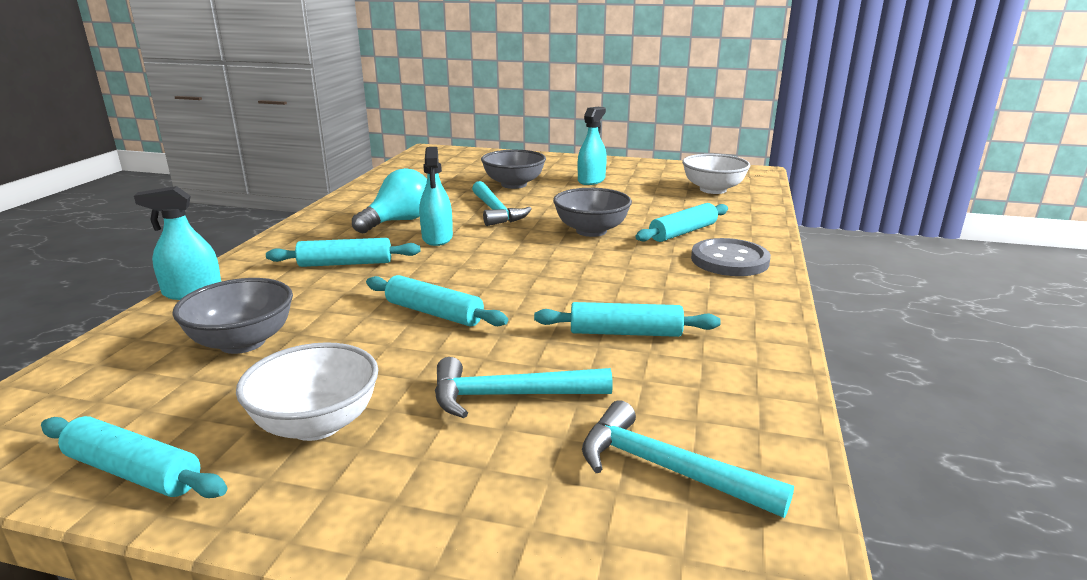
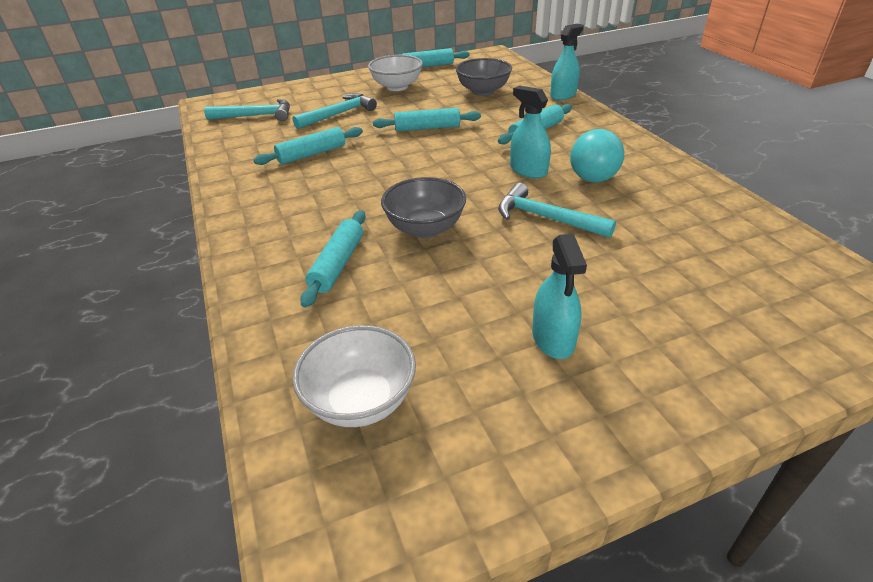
camera: 145 degrees right, 15 degrees up
(514, 184) = (618, 275): grey bowl -> none
(729, 260) = (273, 240): grey button -> none

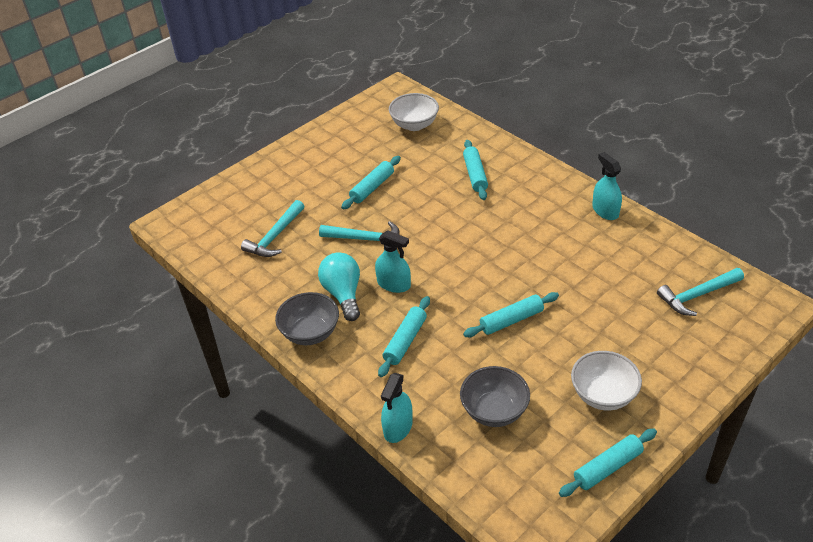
camera: 160 degrees right, 5 degrees up
(312, 154) = (583, 257): turquoise rolling pin -> turquoise rolling pin (372, 187)
(338, 114) = (617, 320): turquoise hammer -> turquoise hammer (275, 236)
(425, 228) = (441, 210): grey bowl -> grey bowl (310, 333)
(553, 338) = (342, 168): turquoise spray bottle -> turquoise spray bottle (605, 211)

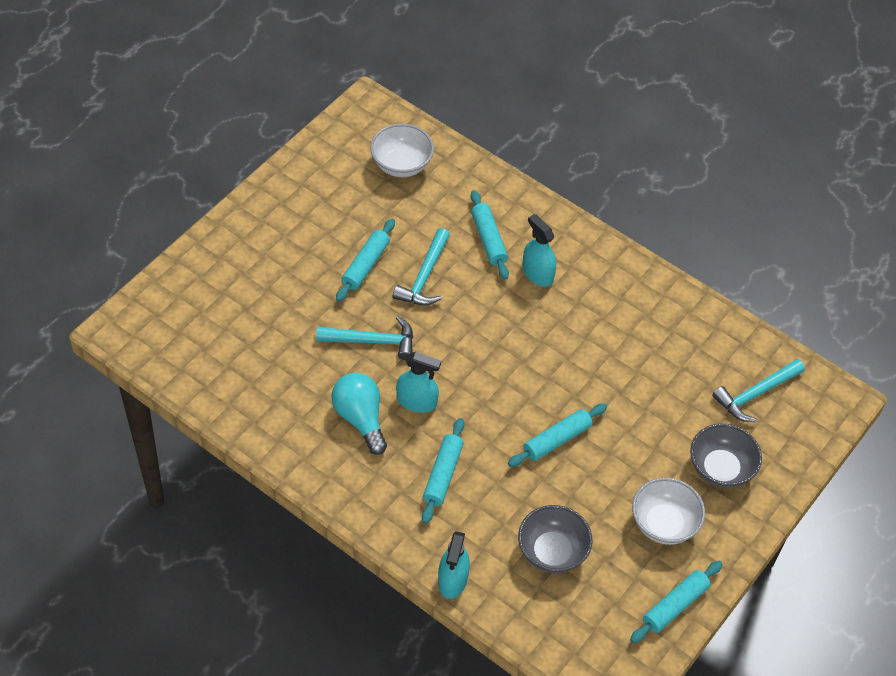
camera: 15 degrees left, 10 degrees up
(275, 236) = (260, 343): turquoise hammer -> turquoise hammer (424, 276)
(310, 333) = (332, 472): grey bowl -> grey bowl (720, 469)
(605, 211) = (647, 285): turquoise spray bottle -> turquoise spray bottle (537, 273)

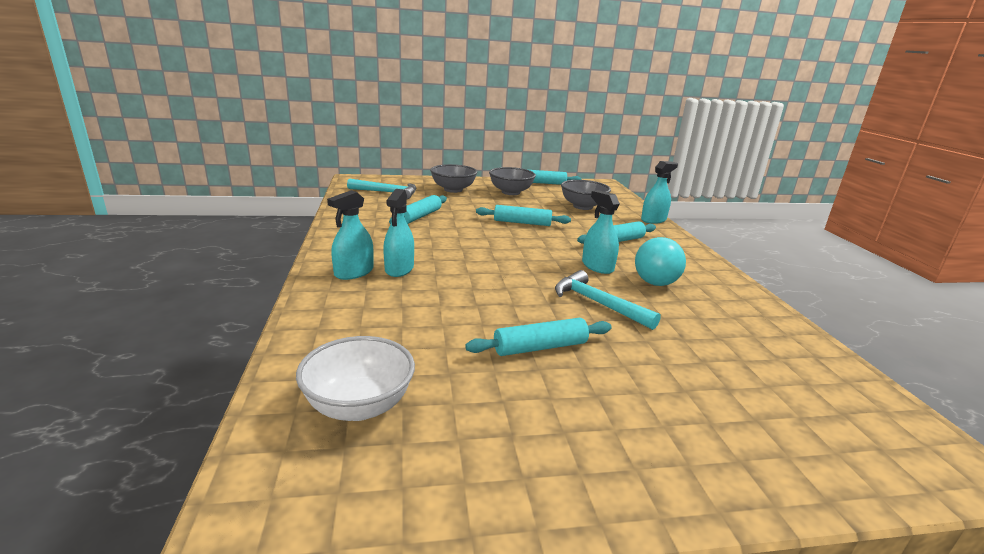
camera: 135 degrees left, 30 degrees down
(424, 276) = (493, 311): turquoise hammer -> none
(488, 240) = (396, 301): turquoise rolling pin -> turquoise rolling pin (420, 216)
(556, 245) = (354, 272): none -> turquoise spray bottle
(664, 524) = (510, 192): white bowl -> grey bowl

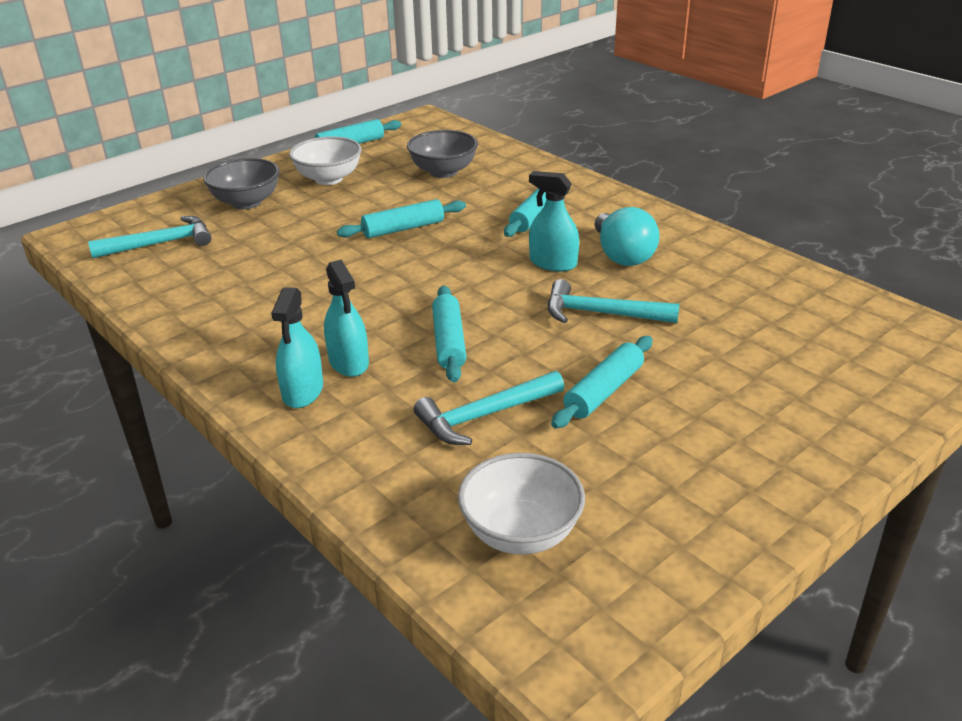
camera: 30 degrees left, 10 degrees up
(420, 216) = (264, 269): turquoise rolling pin -> turquoise rolling pin (449, 342)
(437, 326) = (485, 415): none -> turquoise hammer
(510, 192) = (328, 179): grey bowl -> white bowl
(653, 220) = (541, 164): turquoise spray bottle -> none

